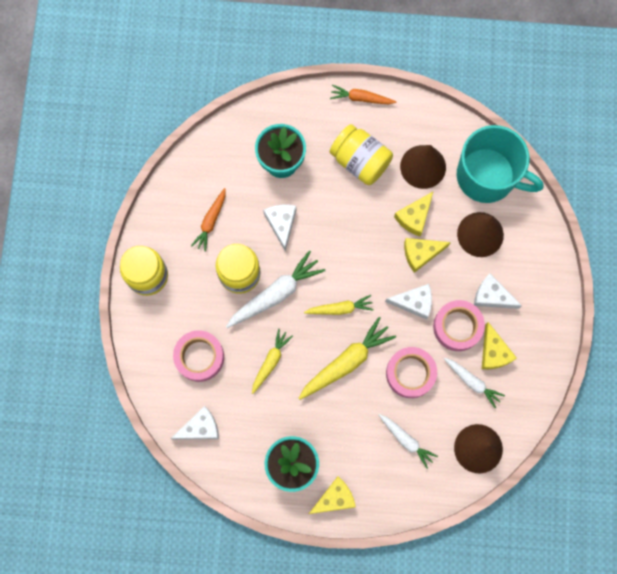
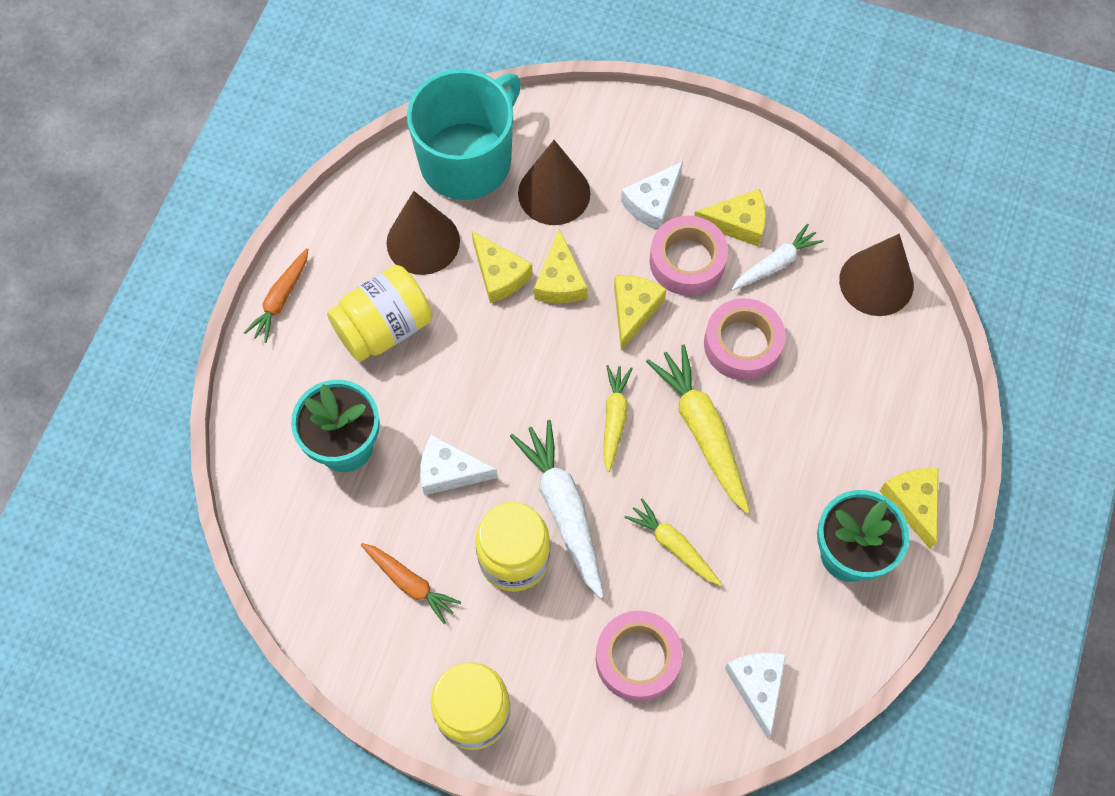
camera: 75 degrees left, 10 degrees down
(406, 440) = (844, 377): white carrot -> none
(414, 302) = (633, 310): white cheese -> yellow cheese

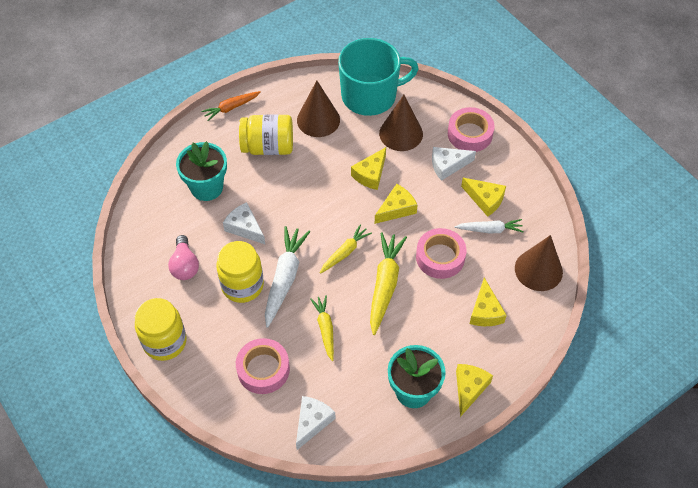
camera: 35 degrees right, 10 degrees down
(410, 583) = (185, 265): orange carrot -> pink light bulb
(499, 274) = (343, 155): yellow cheese -> yellow cheese (485, 311)
(687, 261) = (443, 202): pink tape -> pink tape (470, 134)

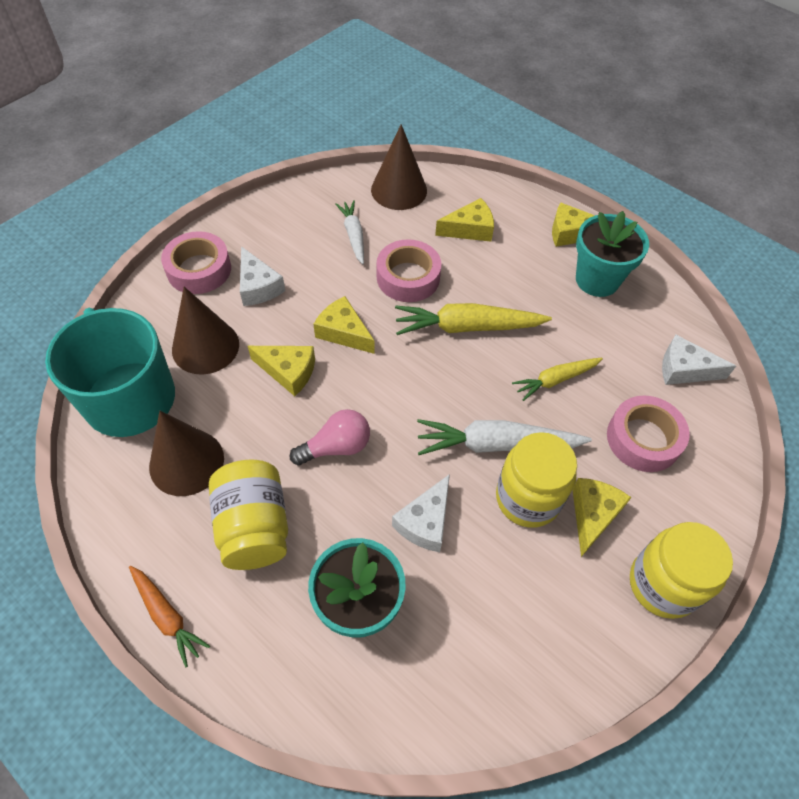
camera: 105 degrees left, 0 degrees up
(185, 265) = (522, 596): pink light bulb -> pink light bulb (336, 447)
(345, 252) = (431, 379): yellow carrot -> none
(485, 199) = (308, 244): yellow cheese -> yellow cheese (592, 515)

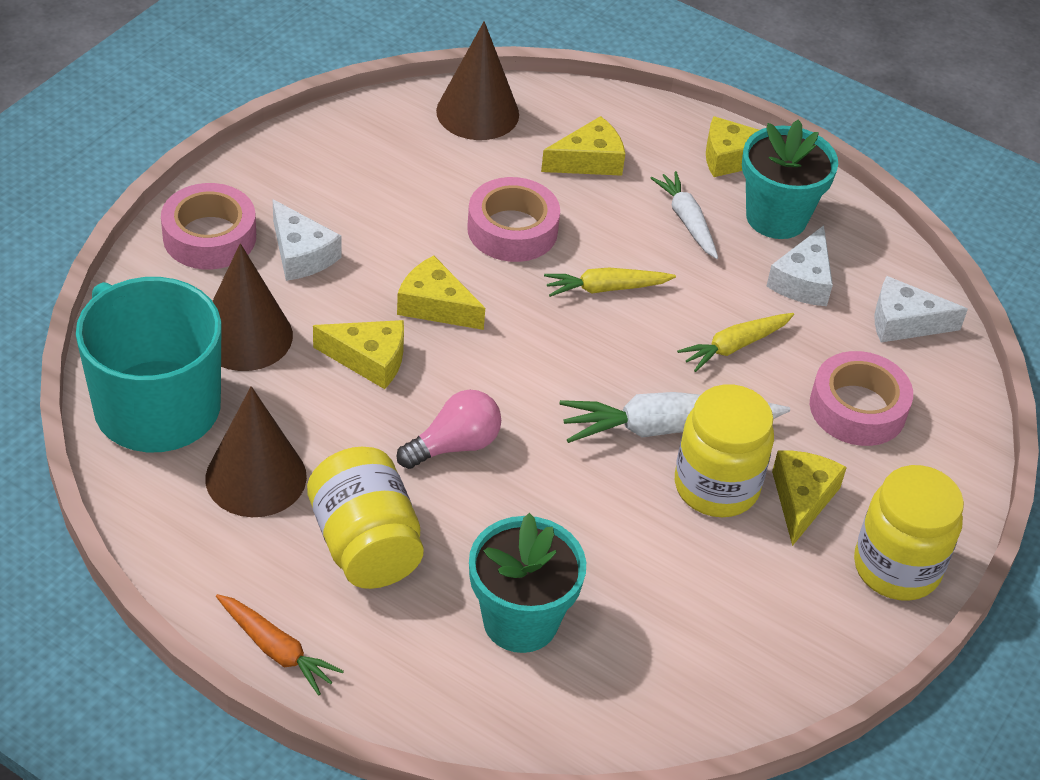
camera: 10 degrees left, 10 degrees down
(353, 235) = (424, 178): white carrot -> white carrot (687, 221)
(425, 522) = (588, 522): white cheese -> white cheese (803, 281)
(467, 327) = (606, 288): yellow carrot -> yellow carrot, size x0.61

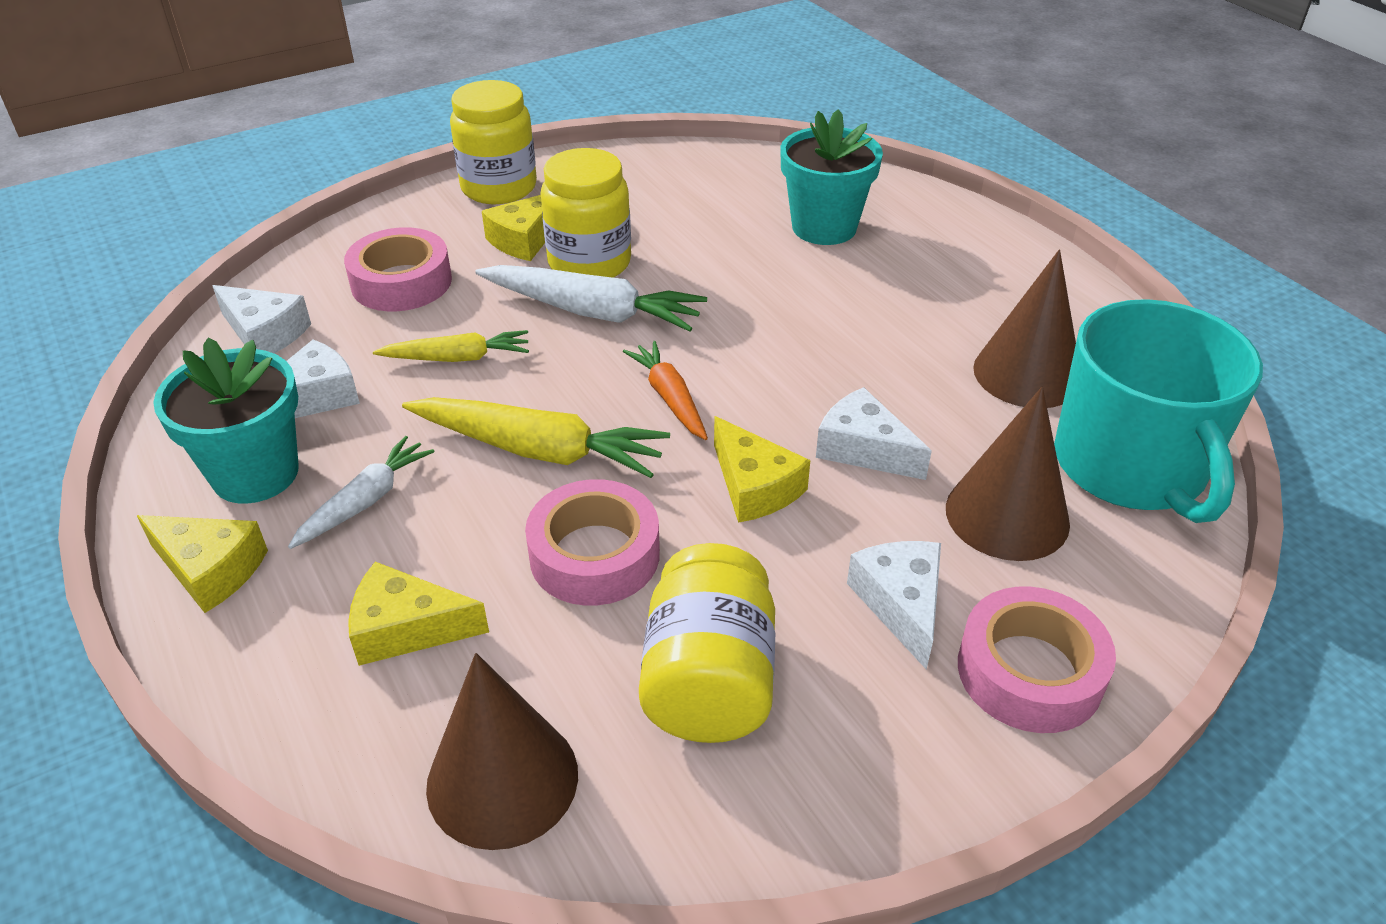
camera: 150 degrees left, 5 degrees down
(276, 650) = (1037, 256): orange carrot -> orange carrot (669, 398)
(365, 544) = (934, 300): yellow jar -> yellow jar (708, 680)
(369, 359) = (863, 449): yellow cheese -> white cheese
(454, 445) = (811, 349): pink light bulb -> none
(606, 288) = (539, 450): yellow carrot -> yellow carrot, size x1.64
(687, 221) = (365, 501): white carrot -> white carrot turned 150 degrees counterclockwise

